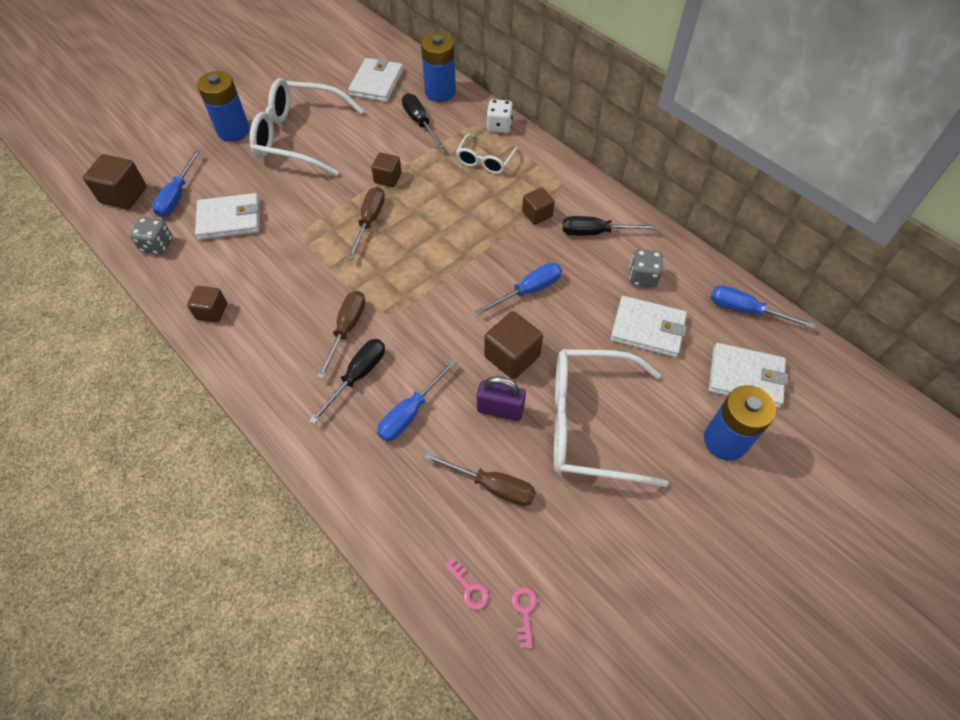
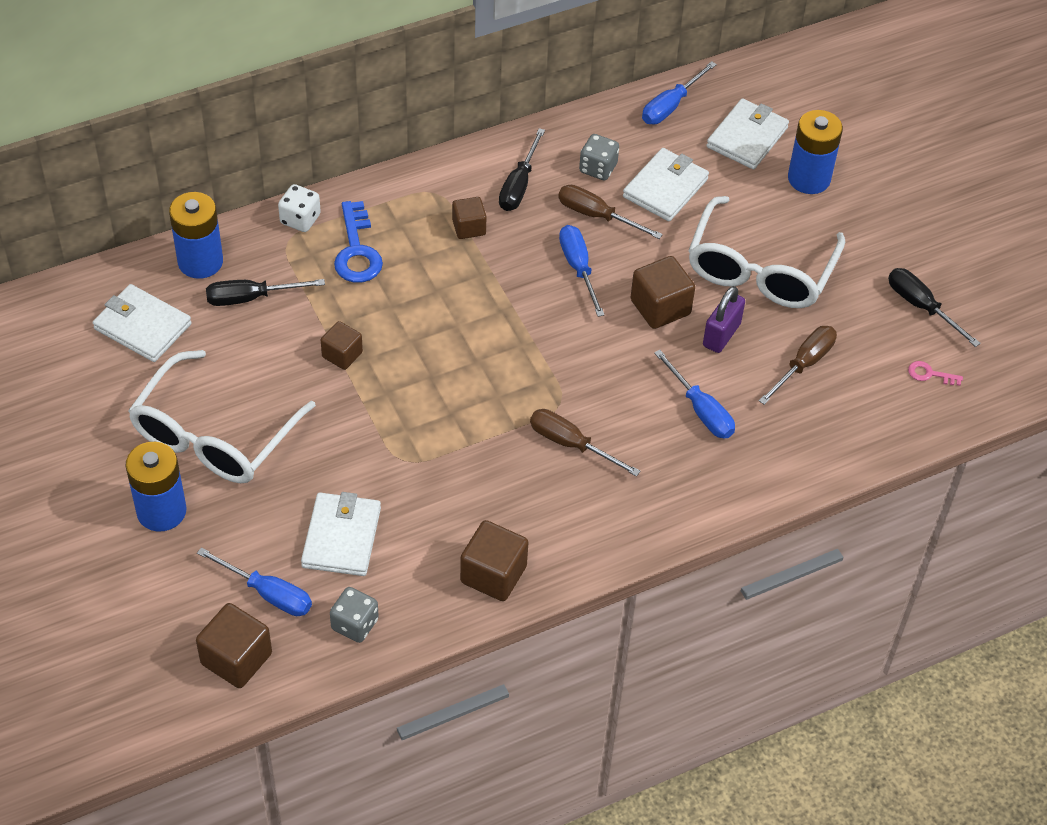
camera: 75 degrees left, 5 degrees down
(212, 311) = (493, 574): brown cube -> brown cube, size x1.57
(357, 376) = (639, 446): black screwdriver -> black screwdriver (921, 306)
(369, 221) = (410, 389): brown screwdriver -> brown screwdriver (596, 216)
(469, 588) = (899, 408): pink key -> none
(485, 161) = (357, 250): white glasses -> blue key

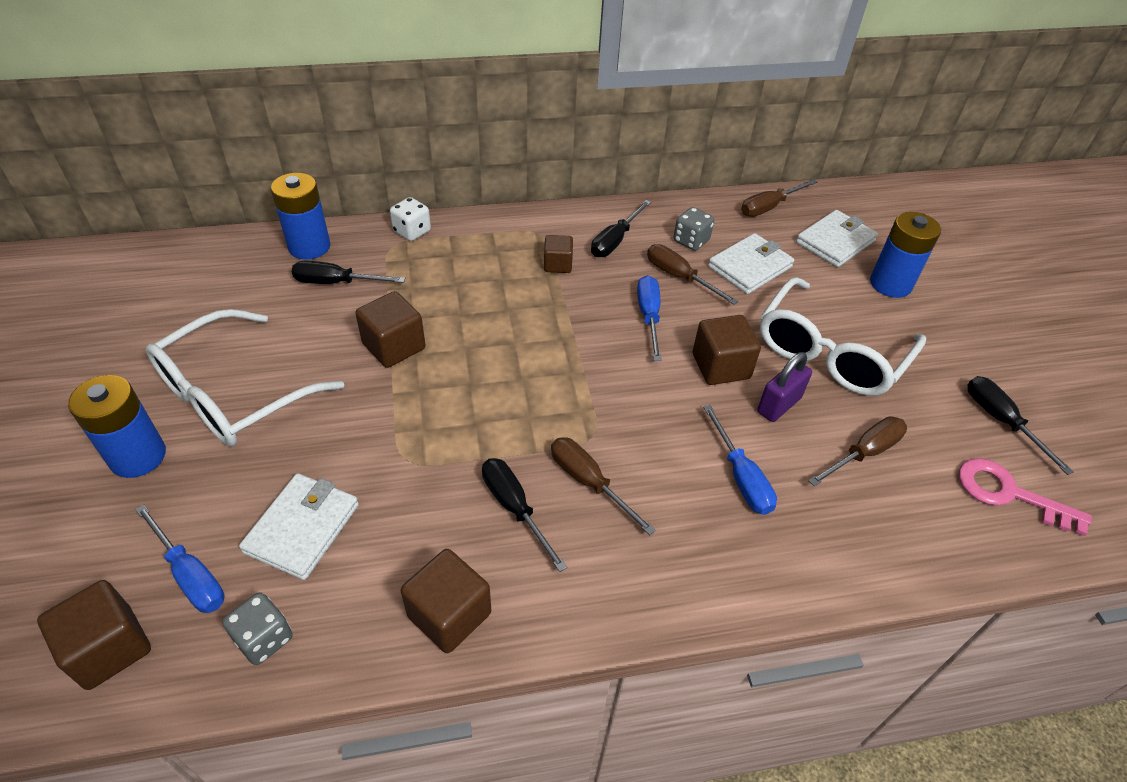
camera: 15 degrees right, 5 degrees down
(142, 326) = (229, 287): white wallet -> none
(342, 355) = (394, 346): brown cube -> brown cube, size x1.57
(357, 250) = (449, 264): blue key -> none
(514, 480) = (514, 508): none -> black screwdriver
(670, 106) = (769, 207): blue screwdriver -> brown screwdriver
(930, 374) = (1009, 494): pink key -> pink key, size x2.02

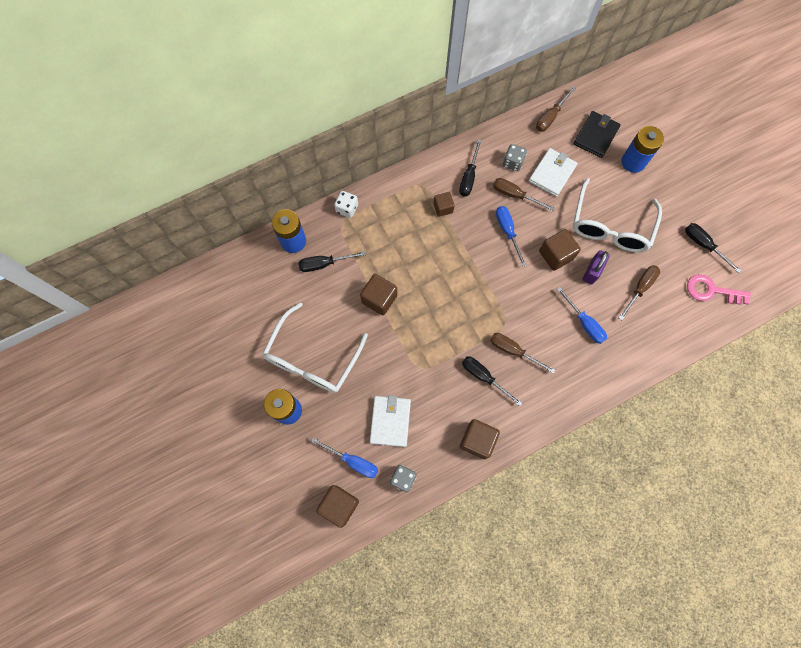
camera: 15 degrees left, 25 degrees up
(835, 242) = (596, 136): white wallet -> black wallet

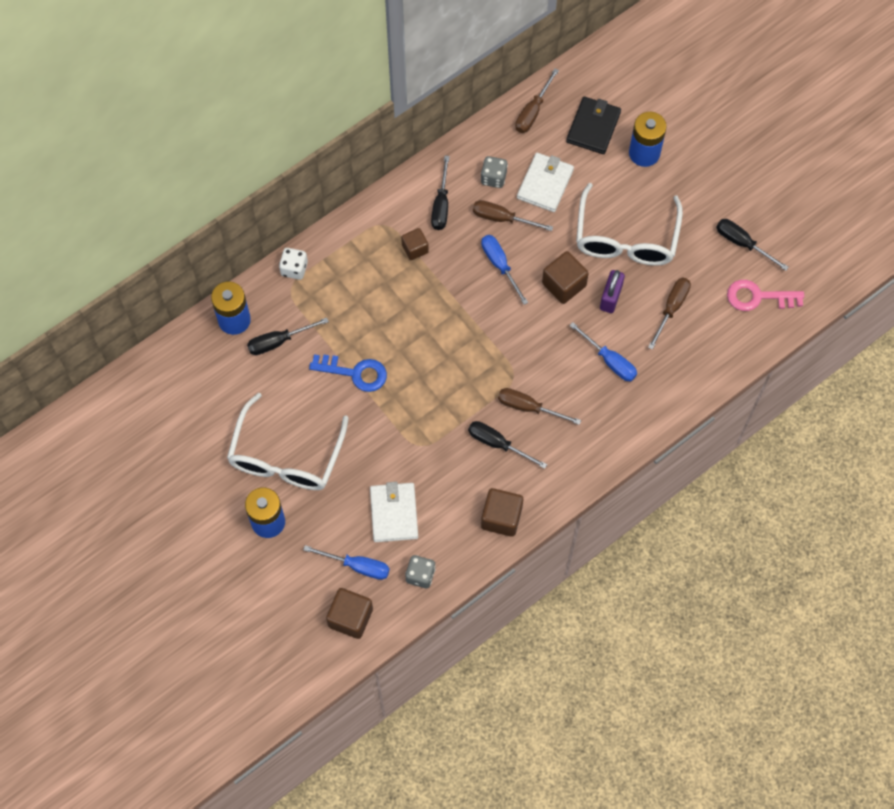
camera: 10 degrees left, 5 degrees down
(379, 299) = (355, 373): brown cube -> blue key

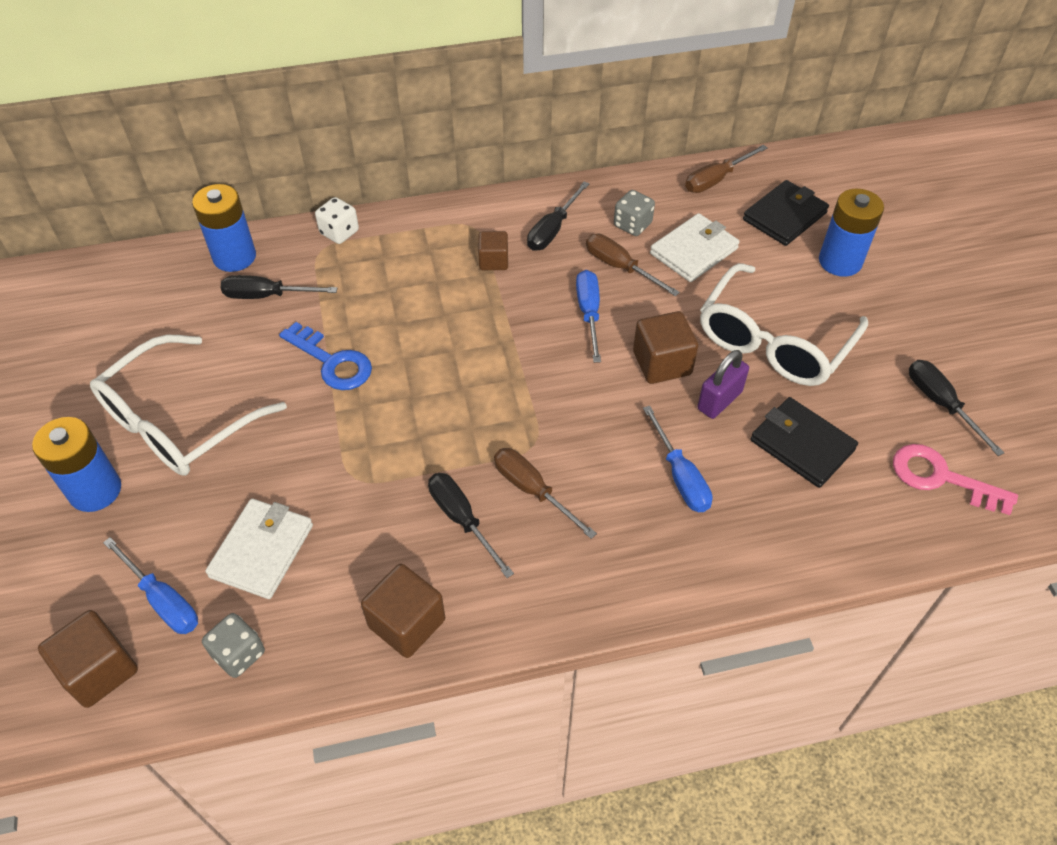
camera: 25 degrees right, 15 degrees down
(671, 308) = (802, 445): brown screwdriver -> black wallet

